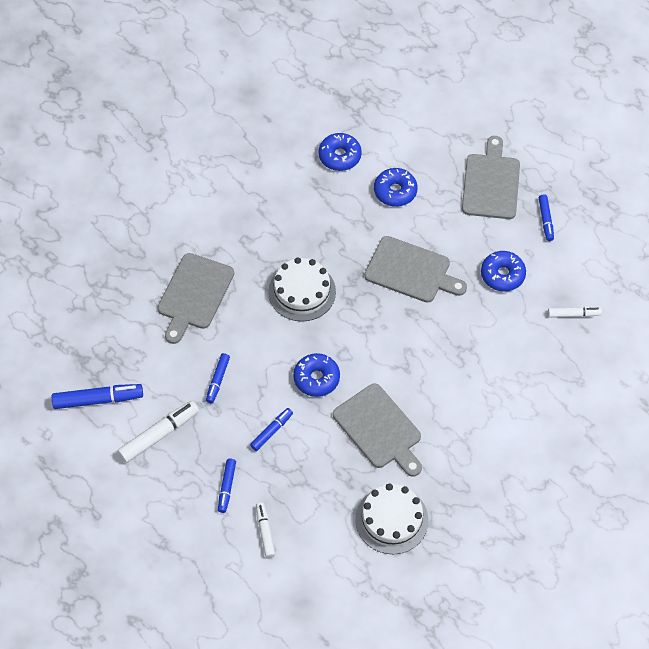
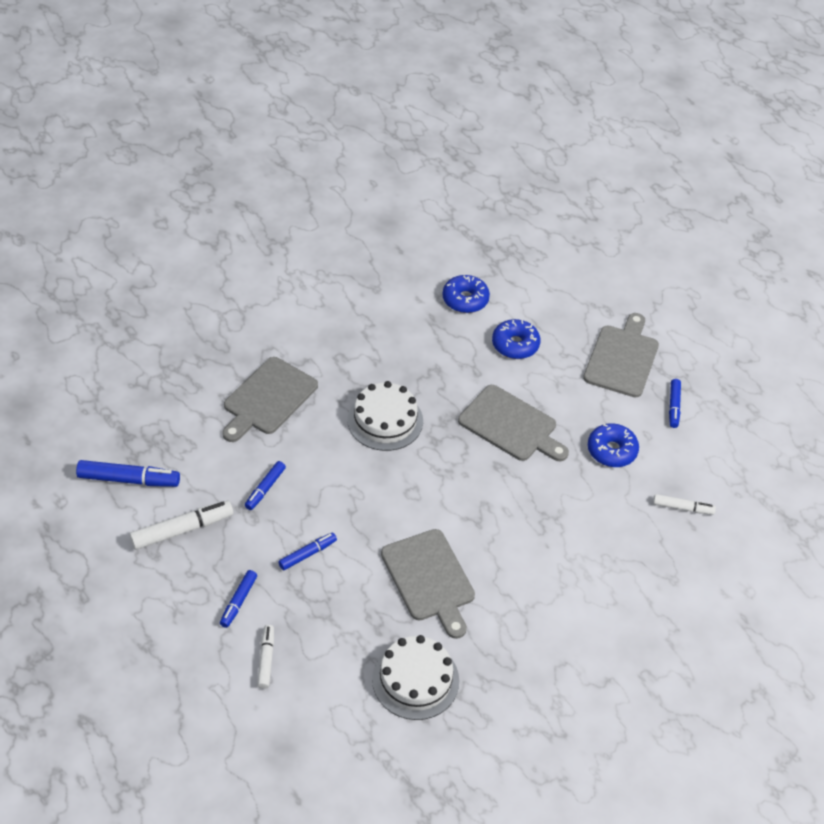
camera: 10 degrees right, 10 degrees down
(316, 378) = (374, 511): blue donut -> none

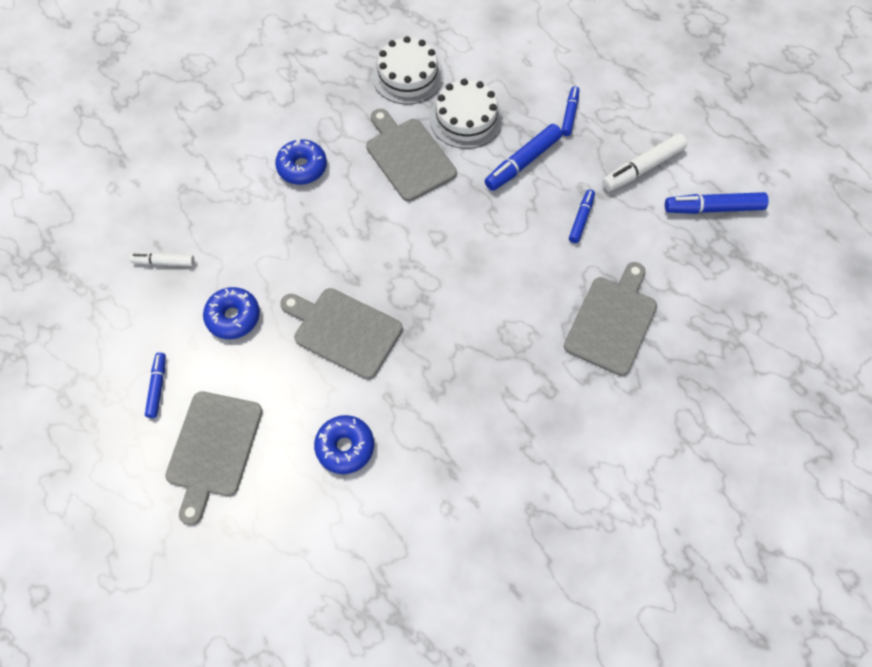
camera: 175 degrees right, 15 degrees up
(266, 659) = (532, 74): white marker -> none
(307, 554) = (522, 163): blue marker -> blue marker, size x1.65
(385, 420) = (480, 315): white cake -> white cake (466, 118)
(465, 299) = (414, 511): blue donut -> blue donut (302, 167)

